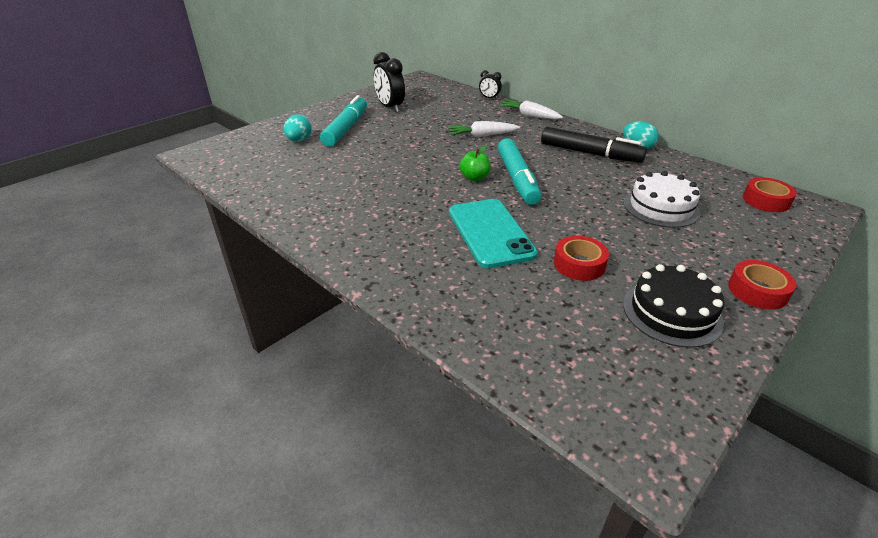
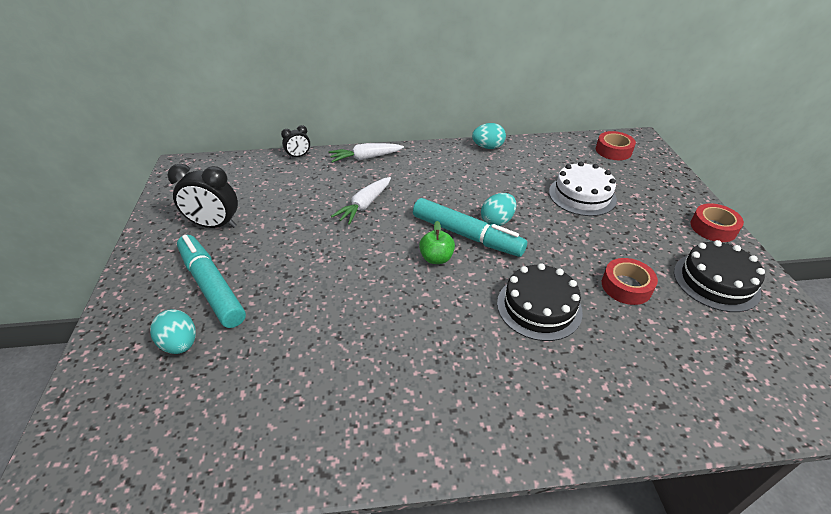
camera: 50 degrees left, 5 degrees up
(490, 233) = (539, 307): turquoise phone -> black cake
(554, 184) = (497, 221): none -> turquoise egg
(589, 153) = (469, 173): black marker -> none

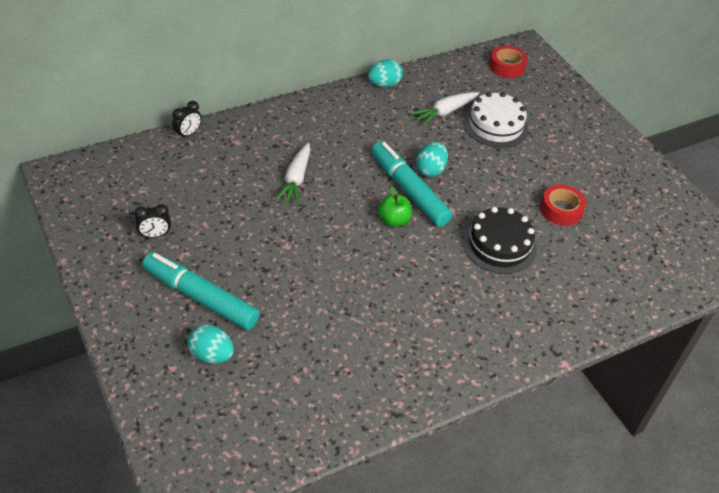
camera: 25 degrees left, 5 degrees up
(215, 225) = (155, 235): black clock -> black clock, size x0.55
(365, 158) = (264, 122): white carrot -> white carrot (444, 112)
(466, 235) = (409, 190): turquoise marker -> turquoise marker turned 135 degrees counterclockwise
(713, 228) = (614, 137): red tape -> none
(716, 281) = (627, 189): black cake -> none

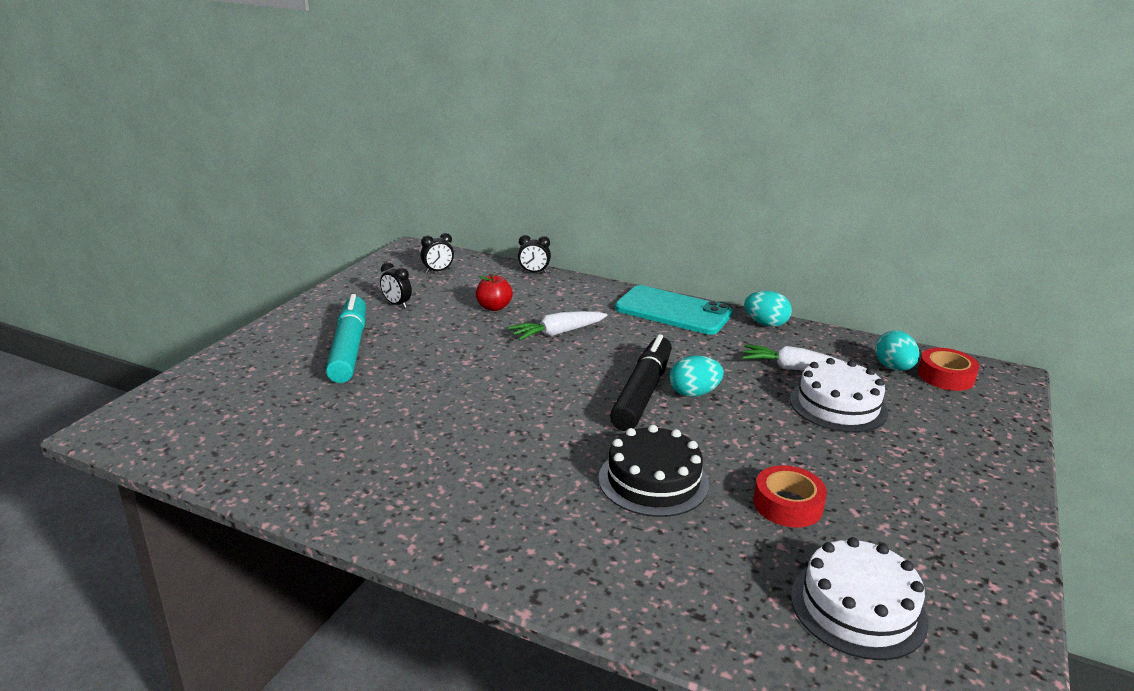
camera: 55 degrees right, 20 degrees down
(121, 182) = (438, 271): none -> black clock
(211, 355) = (285, 379): turquoise egg -> turquoise egg (893, 368)
(221, 187) = (494, 307): none -> red apple
(325, 109) = (673, 311): none -> turquoise phone
(393, 220) = (585, 401): green apple -> none
(409, 190) = (642, 393): turquoise marker -> black marker
(647, 242) = (858, 608): none -> white cake

